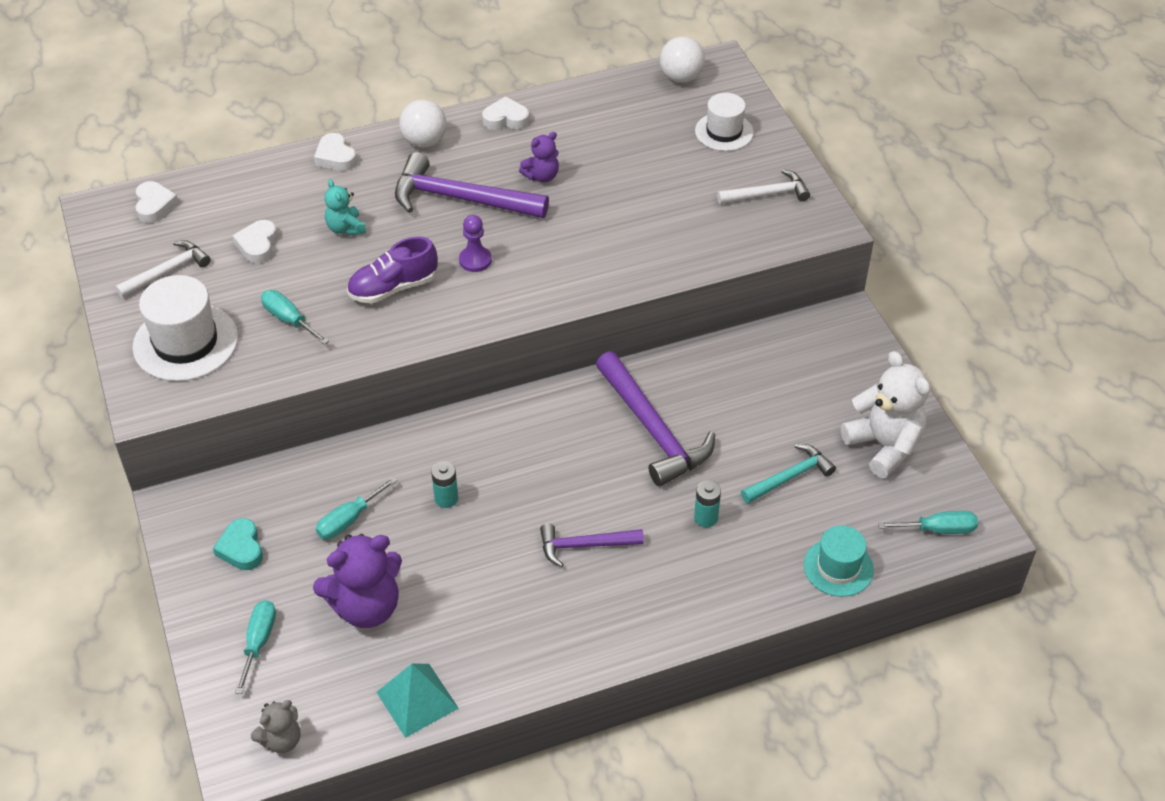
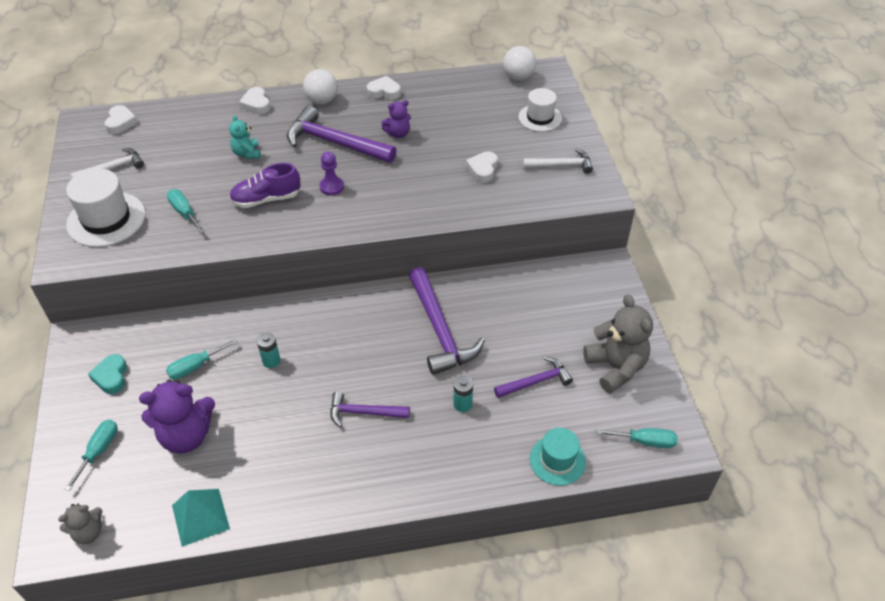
camera: 10 degrees right, 0 degrees up
(258, 245) = (181, 158): white heart -> white heart (482, 169)
(789, 477) = (536, 381): turquoise hammer -> purple hammer
(884, 445) = (615, 367): white teddy bear -> grey teddy bear

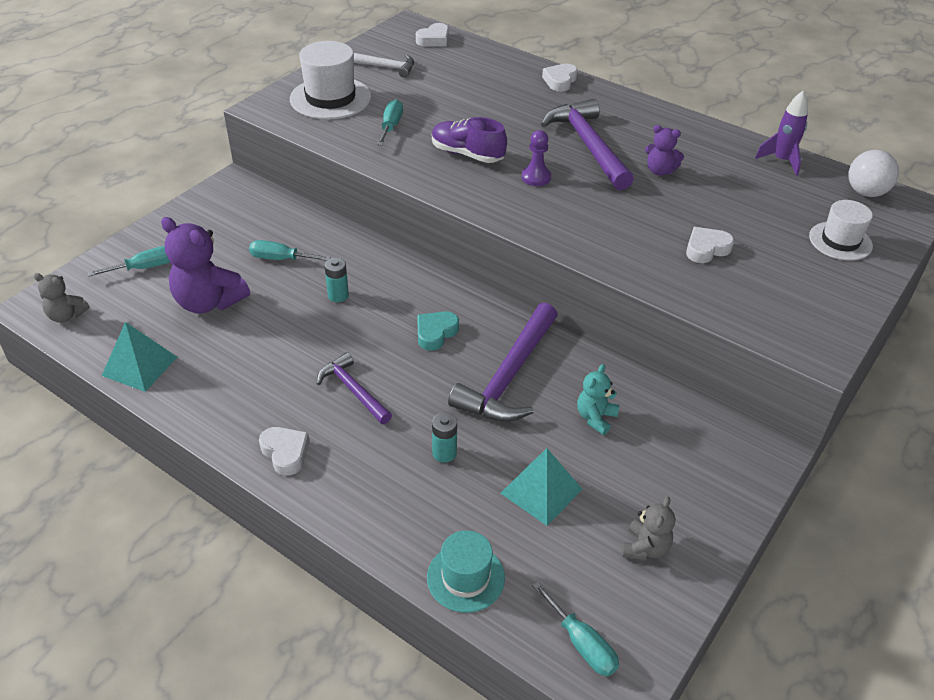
camera: 45 degrees right, 5 degrees down
(111, 377) = (219, 224): turquoise heart -> turquoise heart (435, 333)
(247, 153) = (500, 112): turquoise teddy bear -> turquoise teddy bear (595, 418)
(322, 100) = (623, 108): white ball -> none
(384, 92) = (694, 131): white heart -> white heart (285, 453)
(454, 83) = (781, 161): none -> purple rocket
(536, 381) = (541, 491): purple hammer -> turquoise pyramid
(561, 165) = (804, 297): white hammer -> none
(615, 367) = (645, 547): grey teddy bear -> grey teddy bear, size x0.54

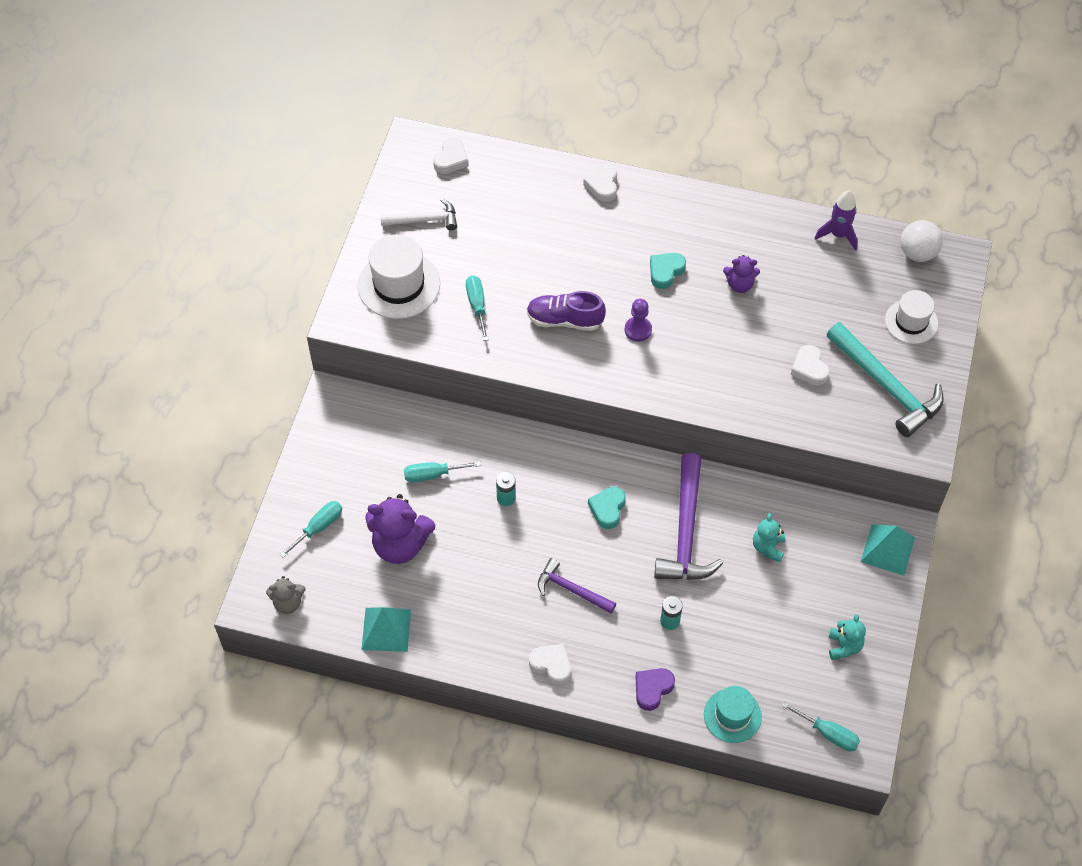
camera: 20 degrees left, 15 degrees up
(384, 515) = (652, 689): none -> purple heart
(541, 491) = (754, 627): turquoise pyramid -> turquoise pyramid (887, 549)
(588, 146) = (665, 271): purple hammer -> turquoise heart
(645, 547) = (844, 646): grey teddy bear -> turquoise teddy bear
(706, 249) = (809, 368): white heart -> white heart turned 60 degrees counterclockwise
(792, 285) = (886, 386): none -> turquoise hammer

